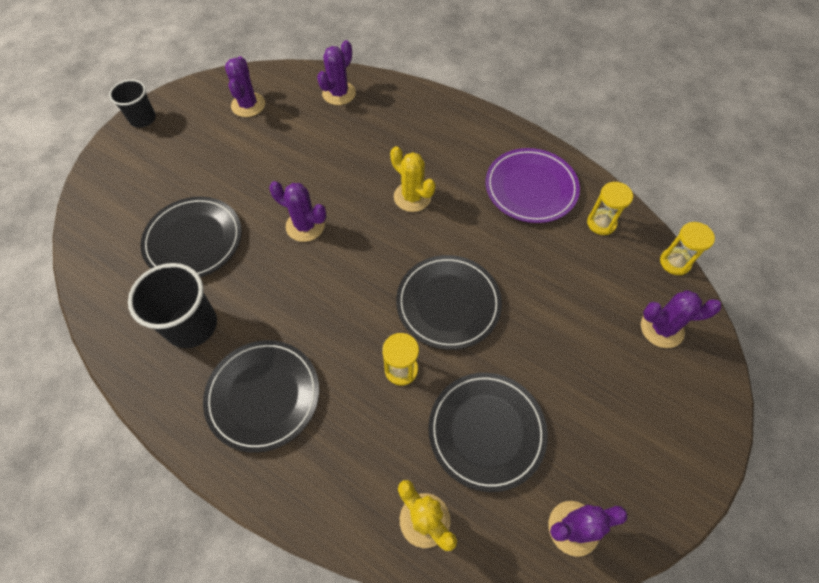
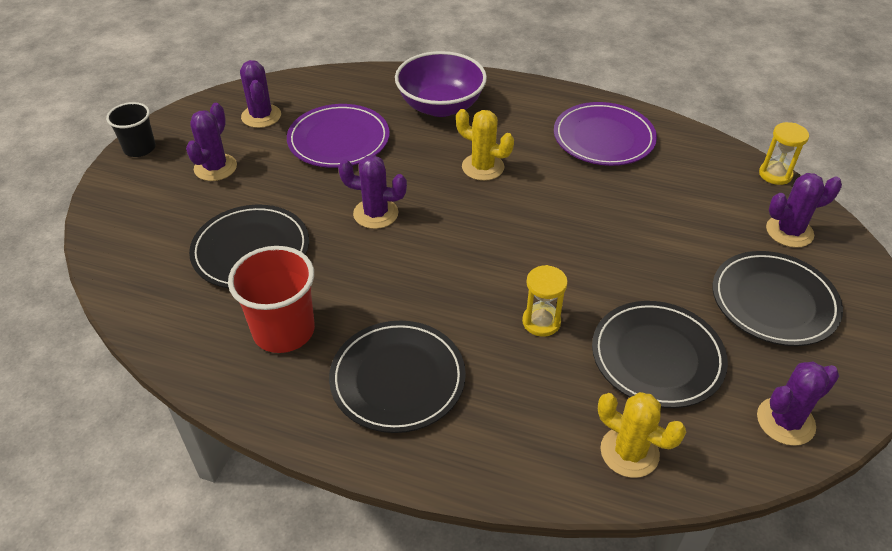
camera: 15 degrees left, 15 degrees down
(192, 325) = (284, 330): black cup -> red cup
(302, 143) = (339, 140): none -> purple plate
(339, 93) = (360, 90): purple cactus -> purple cactus (215, 167)
(400, 124) = (440, 106): none -> purple bowl
(448, 303) = (564, 253): black plate -> black plate (774, 302)
(601, 223) = (688, 155): yellow hourglass -> none

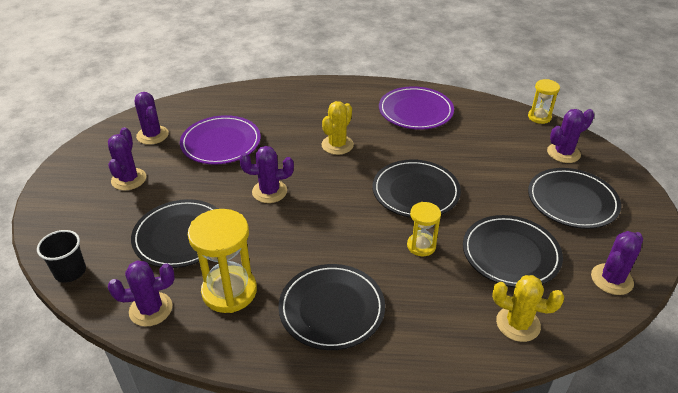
camera: 15 degrees left, 5 degrees down
(139, 148) = (59, 175): black cup -> black cup (70, 272)
(187, 333) = (151, 309): none -> purple cactus
(284, 330) = (229, 291): red cup -> yellow hourglass
(440, 106) = (290, 107): purple bowl -> none
(483, 167) = (337, 145): yellow cactus -> yellow cactus turned 75 degrees counterclockwise
(561, 248) = (415, 192): none -> black plate

